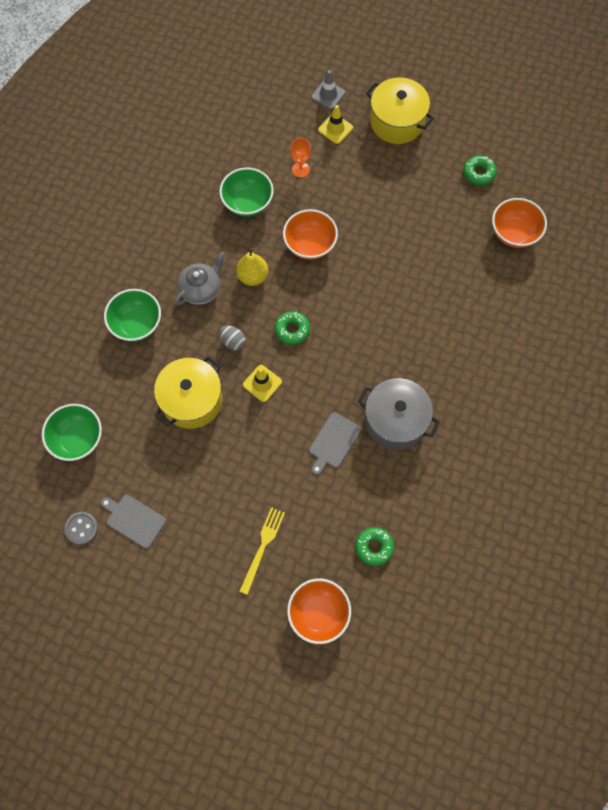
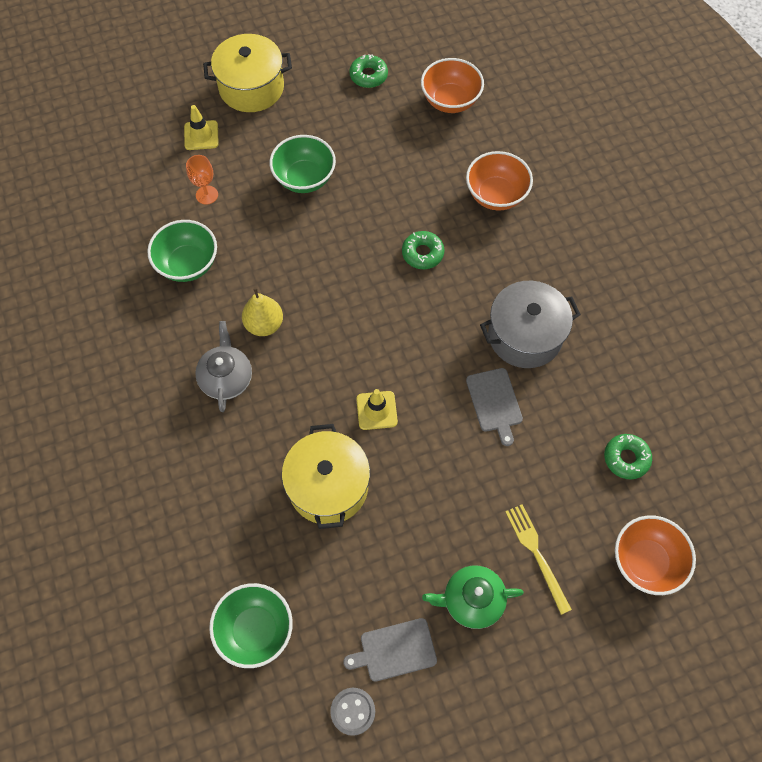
camera: 45 degrees left, 5 degrees down
(137, 324) = (197, 466): green bowl -> green bowl (304, 178)
(201, 535) = (472, 600): none -> green teapot
(233, 341) = (309, 398): grey egg -> none
(292, 330) = (352, 339): green donut -> green donut (422, 253)
(310, 245) = (287, 252): orange bowl -> orange bowl (496, 195)
(328, 95) = (162, 112): grey traffic cone -> none

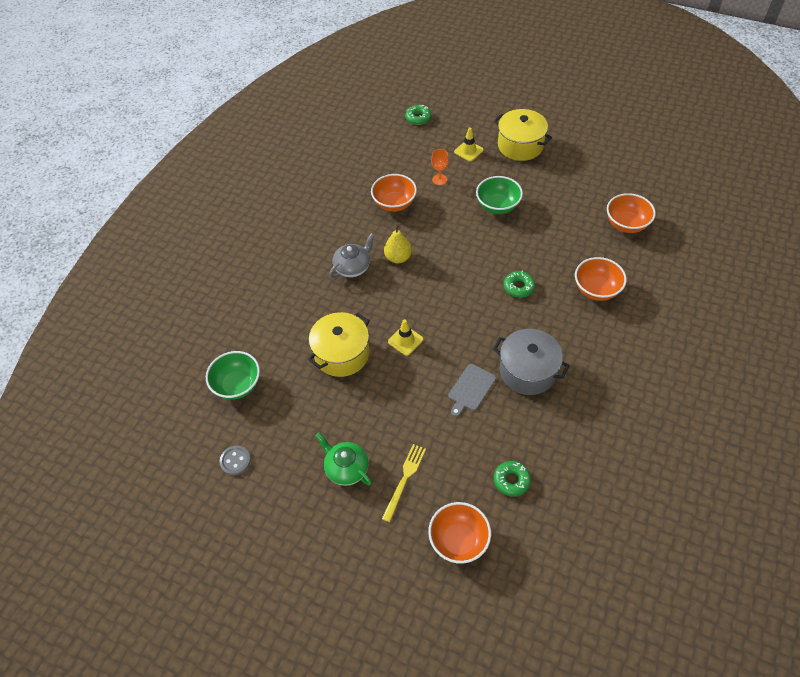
camera: 50 degrees right, 10 degrees down
(188, 264) = (394, 204): green bowl -> orange bowl
(368, 75) = (592, 181): green donut -> green donut (418, 118)
(395, 650) = (284, 454): grey cutting board -> none

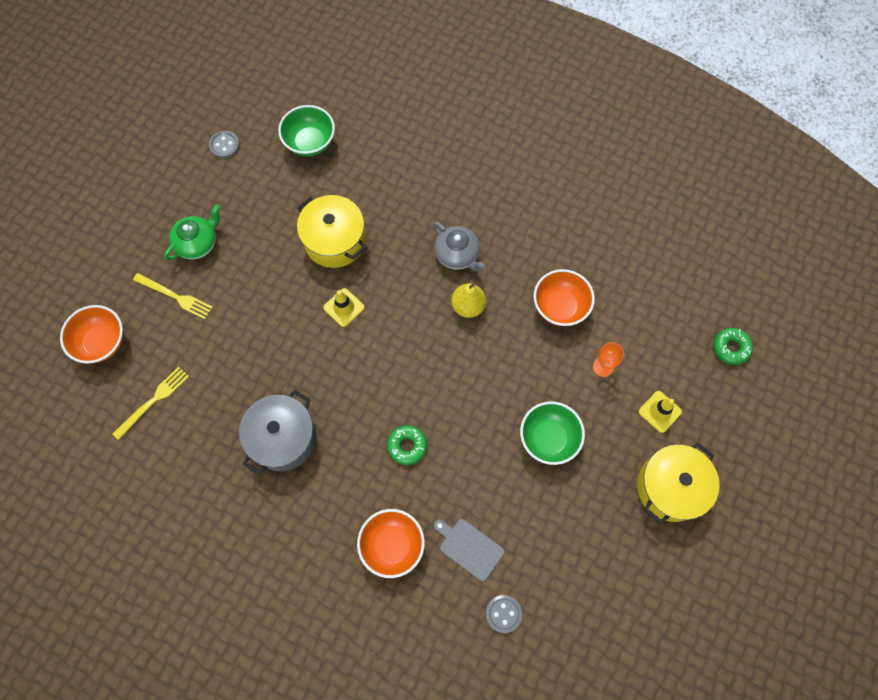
camera: 90 degrees right, 15 degrees up
(471, 389) = (269, 372): grey cutting board -> grey cutting board (469, 548)
(511, 480) = (153, 401): green donut -> yellow fork
(626, 224) = (503, 614): orange bowl -> grey button

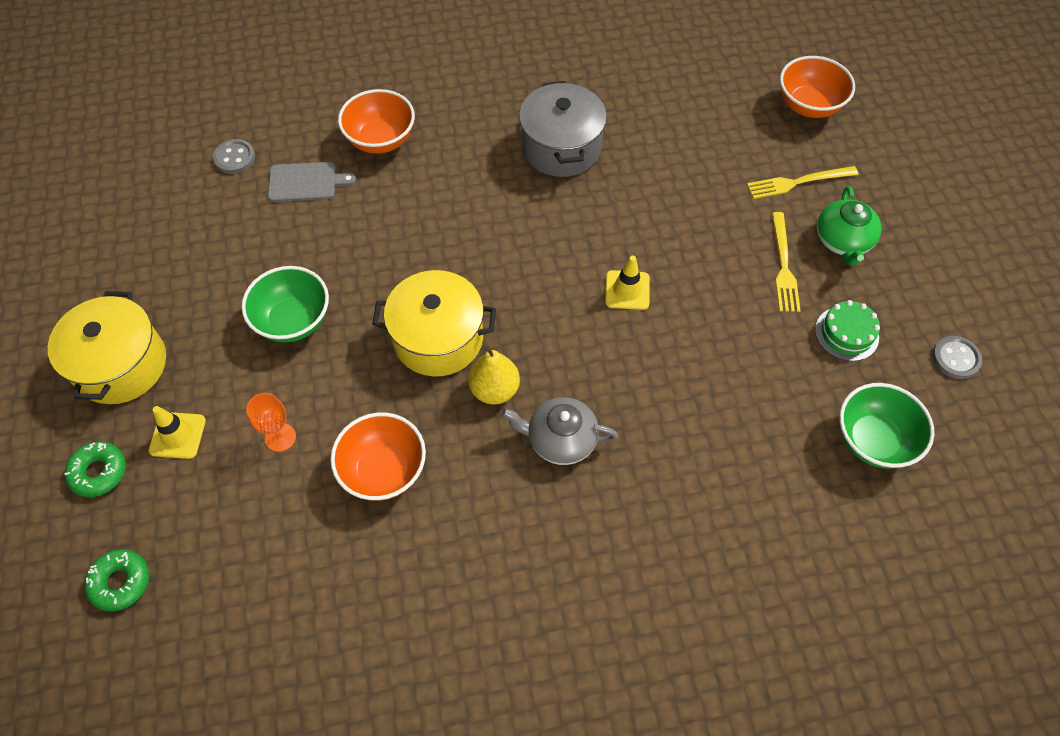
camera: 140 degrees right, 10 degrees down
(153, 401) = (707, 98): yellow fork -> yellow fork (783, 265)
(259, 196) = (846, 333): none -> green cake
(335, 241) = (712, 348): yellow pot -> yellow pot (438, 338)
(407, 446) = (437, 218): green donut -> green donut (99, 472)

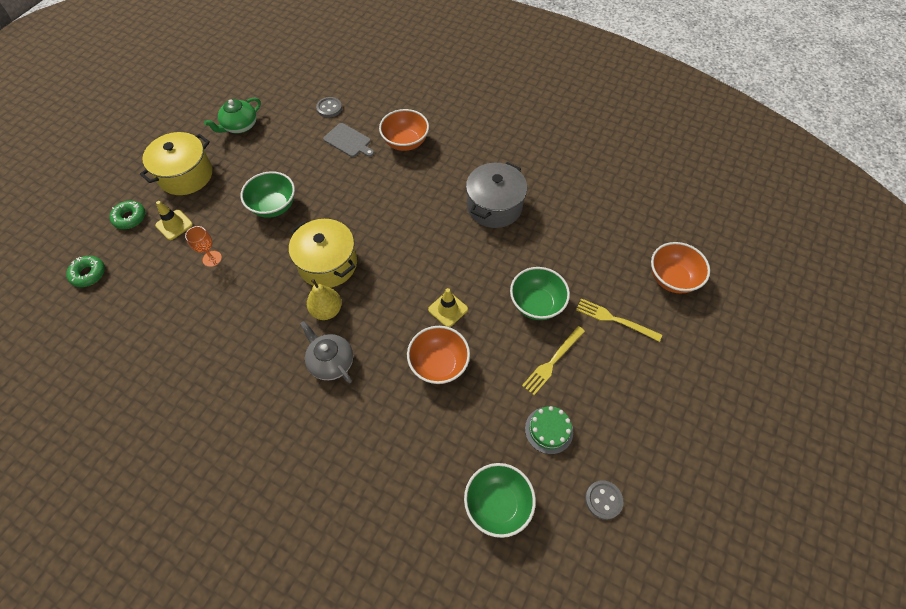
camera: 40 degrees right, 0 degrees up
(383, 470) = (237, 310): orange bowl -> orange bowl (439, 364)
(710, 220) = (536, 304): none -> green bowl
(843, 241) = (606, 374): green teapot -> green teapot (240, 126)

